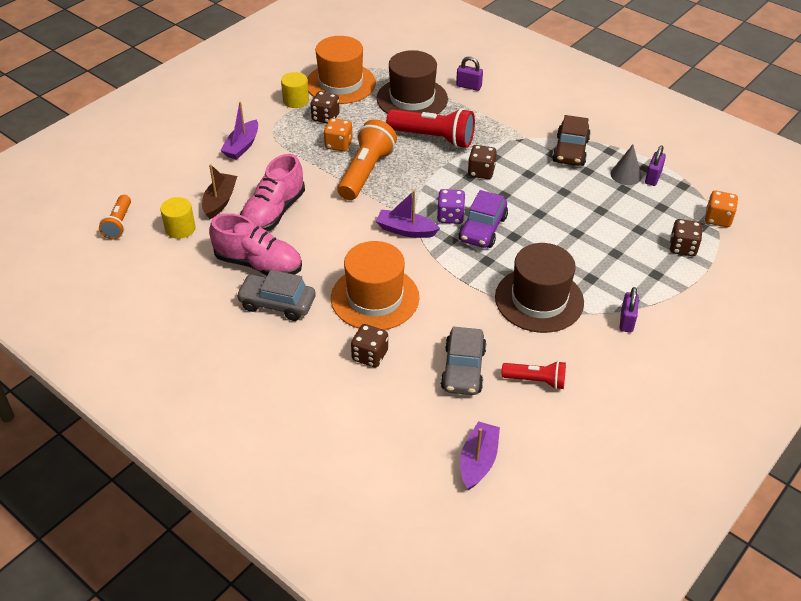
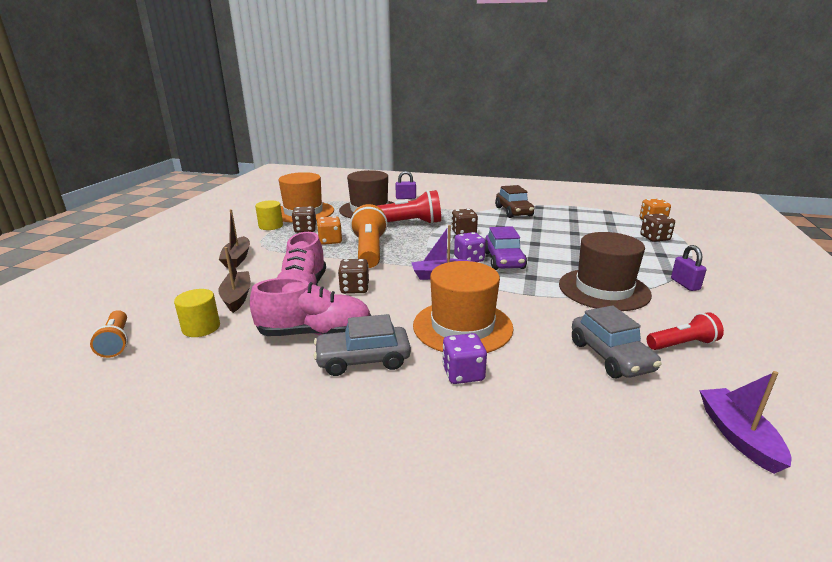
camera: 25 degrees left, 20 degrees down
(242, 146) = (237, 258): purple boat -> brown boat
(338, 342) = (463, 373): none -> purple dice
(370, 355) = (508, 374): brown dice -> brown dice (354, 288)
(626, 175) = (565, 215): grey cone -> none
(653, 177) = (584, 212): purple padlock -> none

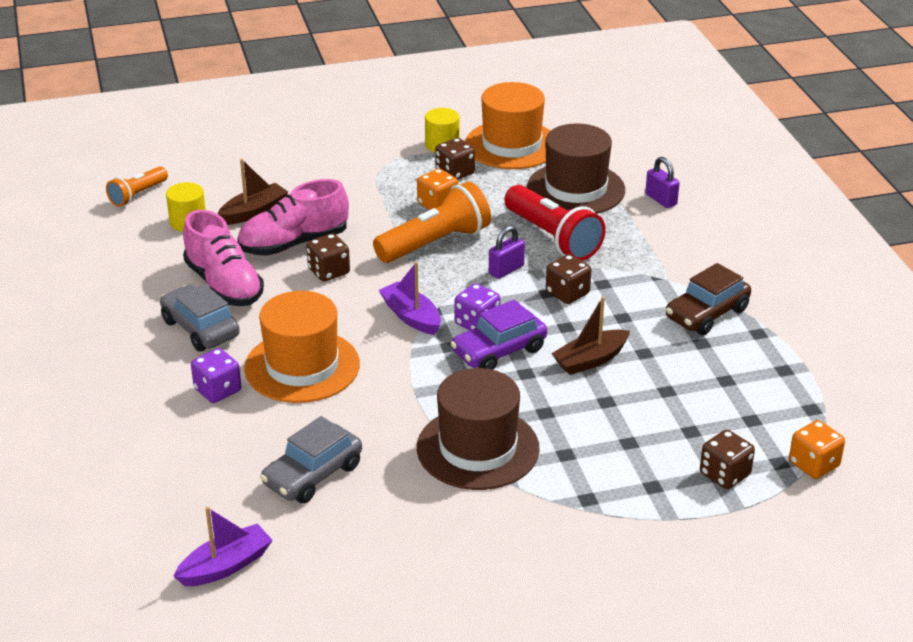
camera: 60 degrees right, 10 degrees up
(237, 258) = (335, 169): brown boat -> brown boat (590, 360)
(682, 344) = (377, 523): red flashlight -> none
(685, 284) = (555, 517): purple padlock -> purple padlock (506, 270)

